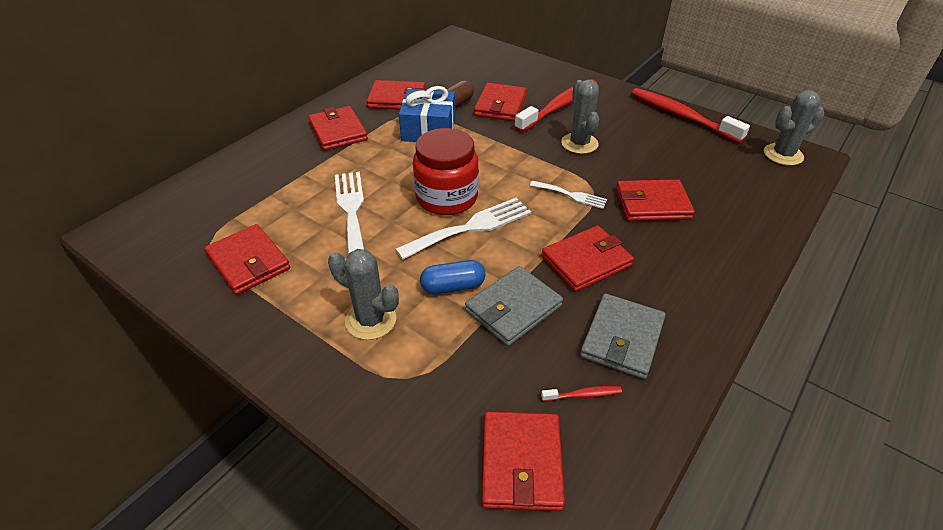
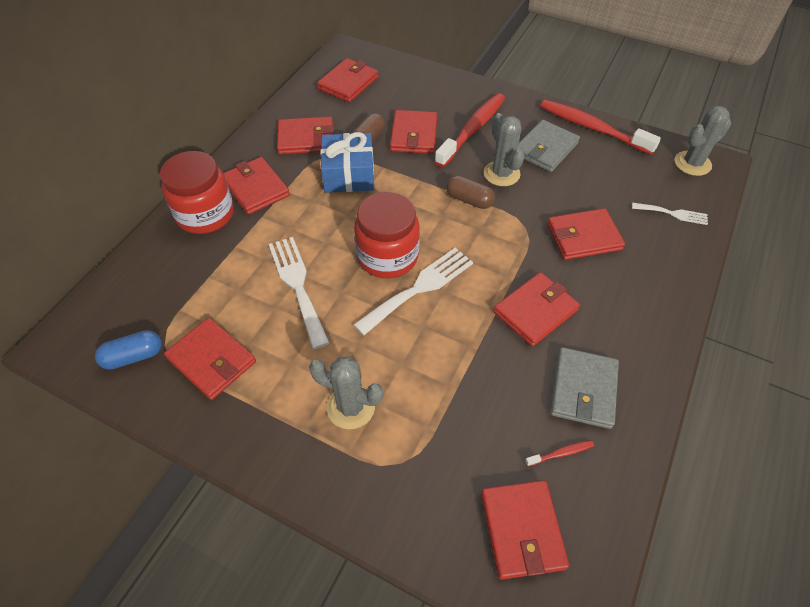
camera: 10 degrees left, 10 degrees up
(285, 146) = (205, 214): none -> red jar
(449, 61) = (348, 83): none -> red wallet
(453, 286) = (418, 358): blue capsule -> blue capsule (134, 356)
(513, 308) = (480, 373): grey wallet -> grey wallet (545, 149)
(541, 161) = (469, 200): none -> brown capsule
(571, 195) = (506, 237): white fork -> white fork (673, 214)

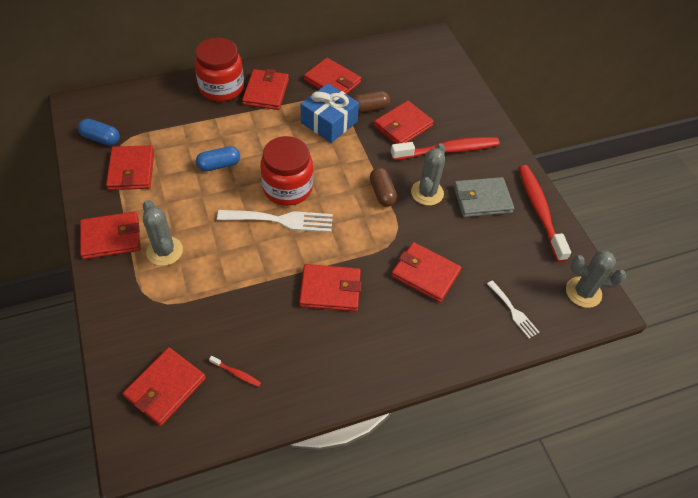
camera: 40 degrees right, 0 degrees up
(297, 285) = (219, 165): white fork -> blue capsule
(348, 83) = (405, 62): red wallet -> red wallet (111, 237)
(583, 389) = (296, 355): grey wallet -> none

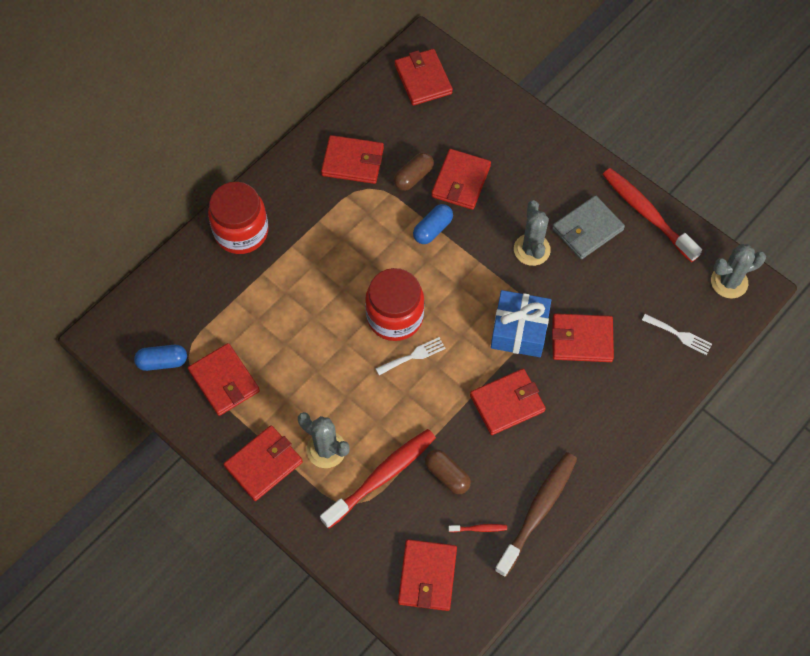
camera: 25 degrees left, 10 degrees up
(219, 165) = (308, 327): blue capsule -> blue capsule (432, 229)
(266, 92) = (292, 212): red wallet -> red wallet (423, 79)
(281, 220) = (413, 356): white fork -> white fork, size x0.57
(296, 386) = (538, 511): none -> brown toothbrush
(329, 122) = (383, 216): blue gift -> blue gift (519, 330)
(382, 193) = (489, 273): brown capsule -> brown capsule (447, 475)
(448, 150) = (522, 188): red toothbrush -> red toothbrush (382, 476)

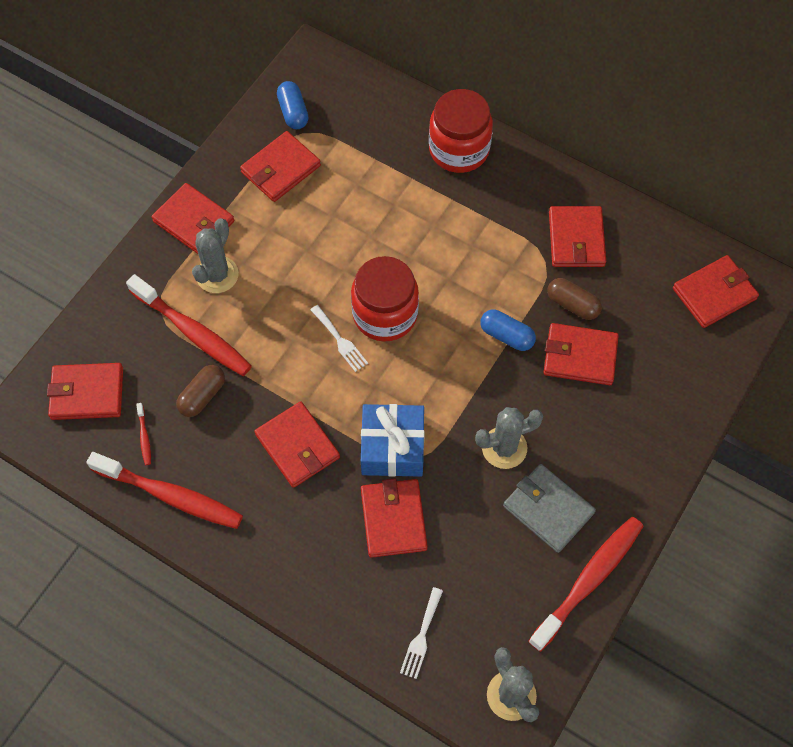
camera: 80 degrees right, 0 degrees up
(538, 511) = (171, 496): brown toothbrush -> red toothbrush

